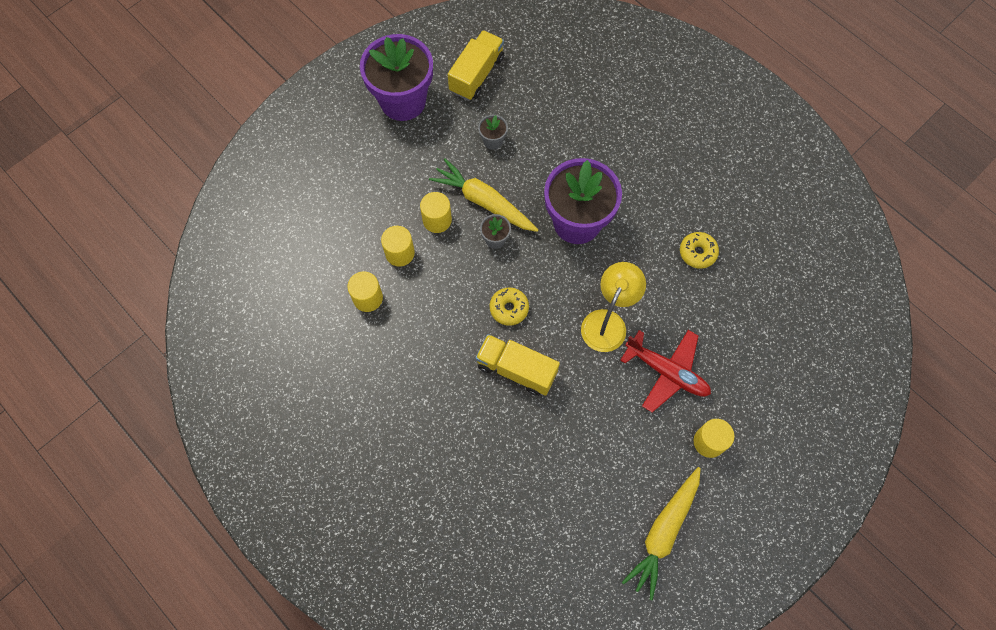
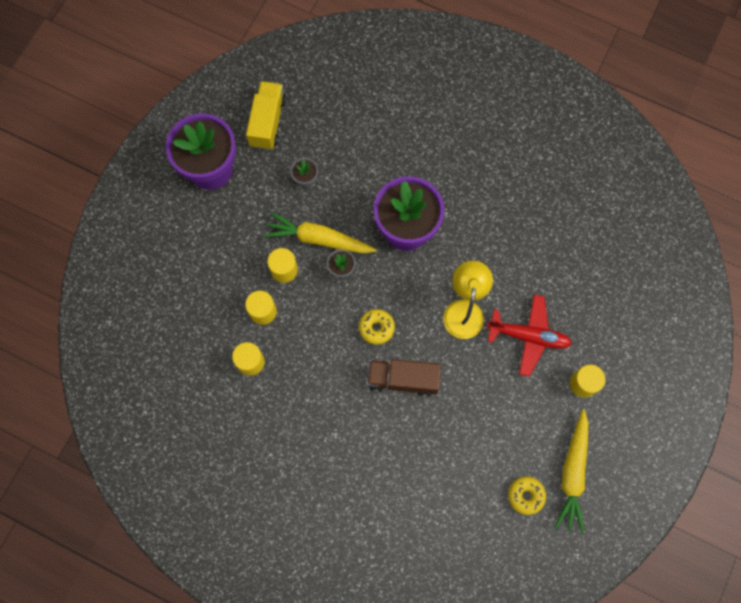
camera: 20 degrees left, 5 degrees up
(516, 369) = (402, 379): yellow truck -> brown truck
(697, 253) = (518, 222): yellow donut -> yellow donut (525, 495)

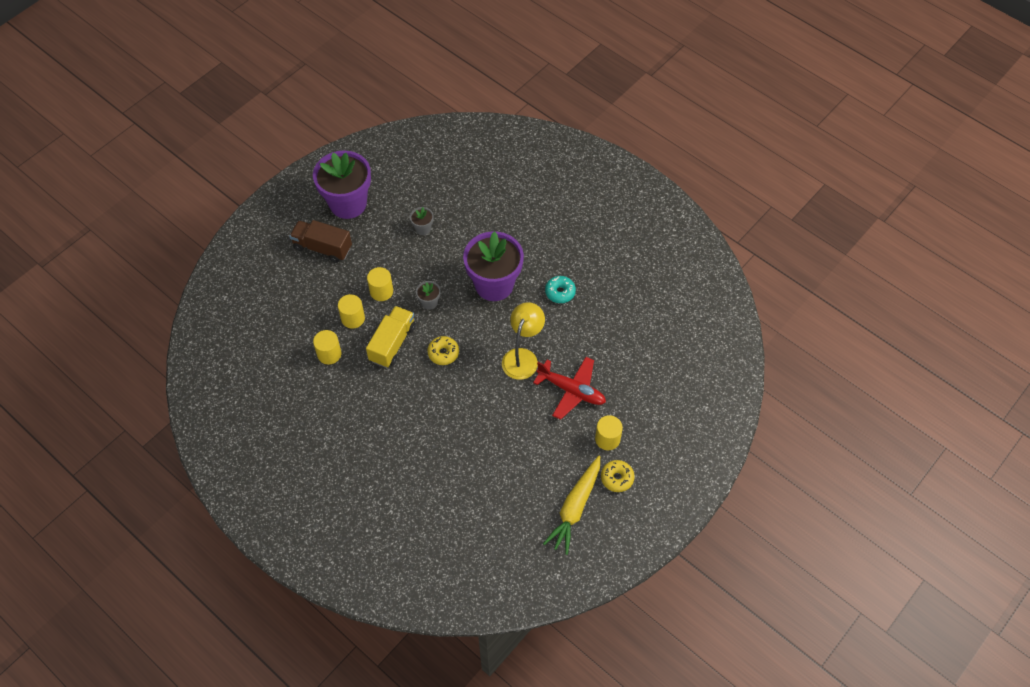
camera: 15 degrees right, 15 degrees down
(268, 122) = (406, 179): yellow truck -> yellow truck (392, 343)
(319, 239) = (418, 275): yellow carrot -> none
(402, 379) = (452, 398): brown truck -> brown truck (322, 248)
(481, 221) = (560, 292): none -> turquoise donut
(525, 495) = (527, 515): yellow donut -> yellow donut (617, 478)

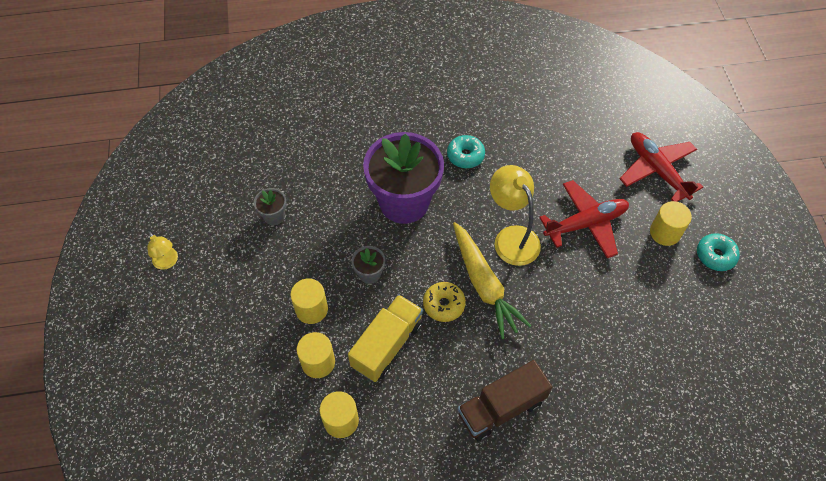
camera: 50 degrees left, 0 degrees up
(322, 248) = (196, 328): brown truck -> brown truck (501, 408)
(348, 203) = (167, 262): purple flower pot -> yellow lamp
(392, 343) = (387, 345): yellow truck -> yellow truck turned 60 degrees clockwise
(575, 508) = (724, 315): yellow carrot -> yellow carrot (484, 285)
(617, 478) = (715, 255): yellow donut -> turquoise donut
(655, 405) = (657, 170): none -> red plane

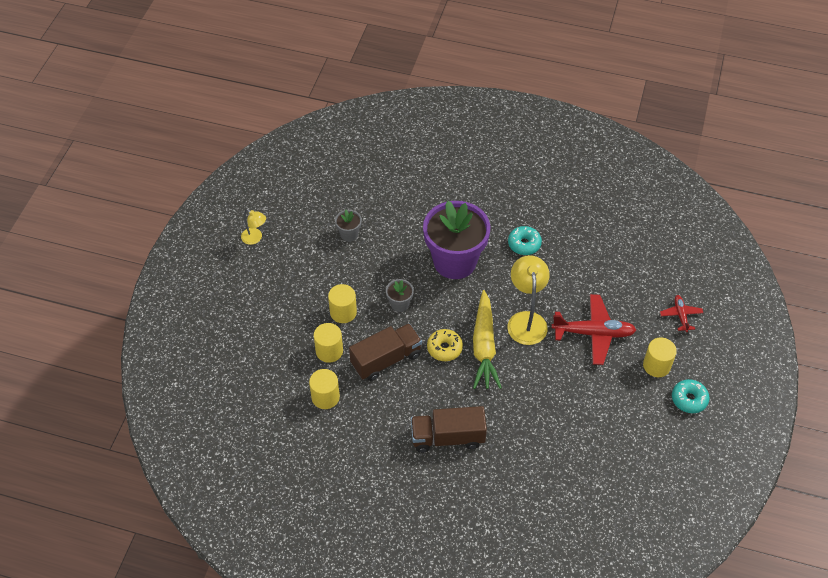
camera: 25 degrees right, 5 degrees down
(167, 262) = (255, 238): yellow lamp -> yellow lamp turned 45 degrees counterclockwise
(387, 345) = (386, 359): yellow truck -> brown truck
(657, 170) = (680, 315): red plane -> red plane, size x0.53

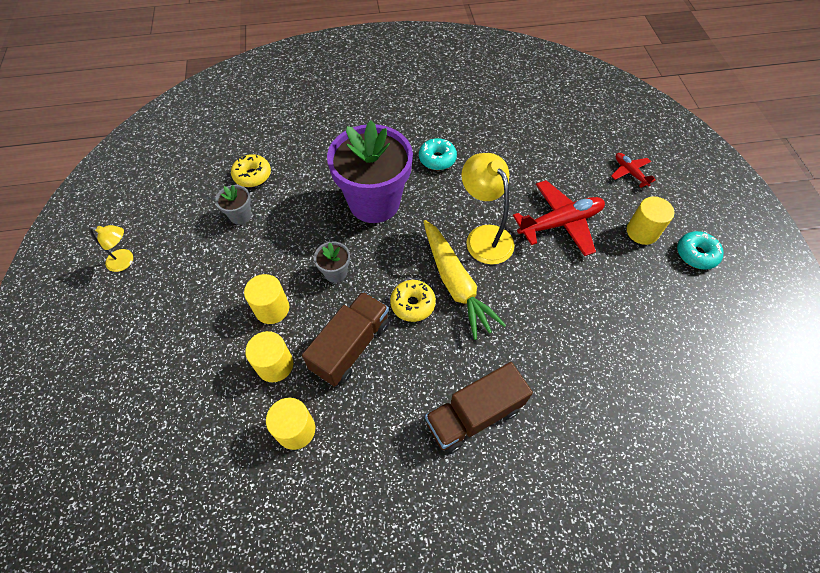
camera: 25 degrees left, 5 degrees up
(371, 204) = (252, 175): none -> yellow donut

